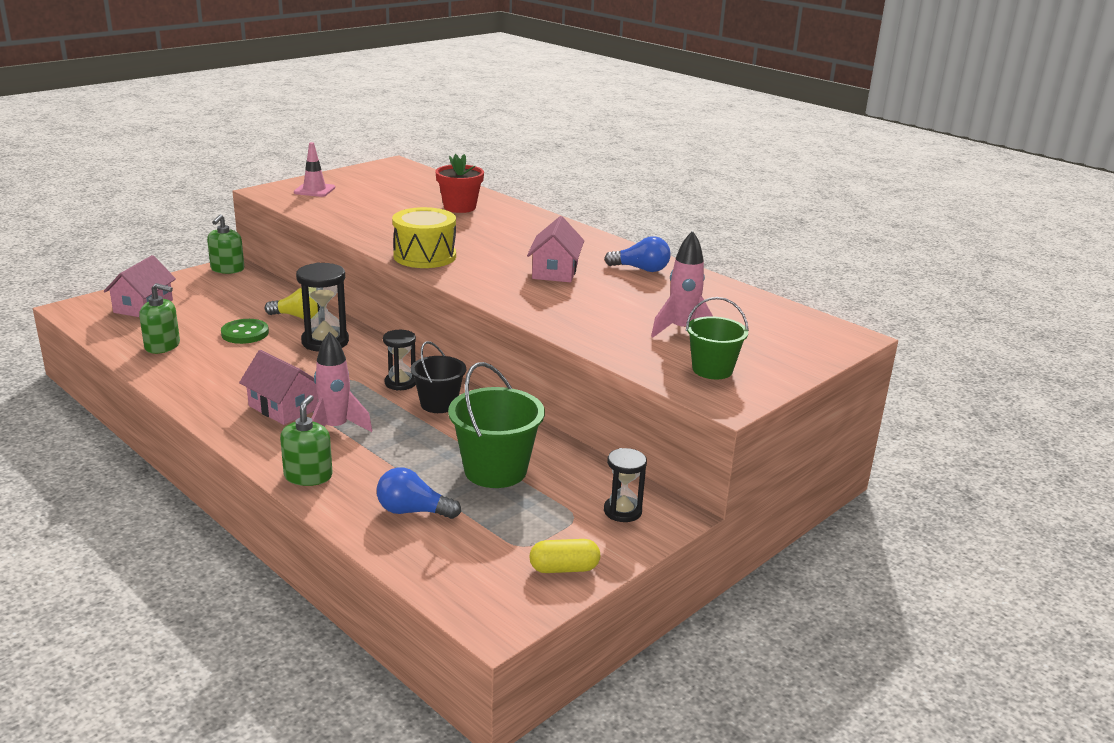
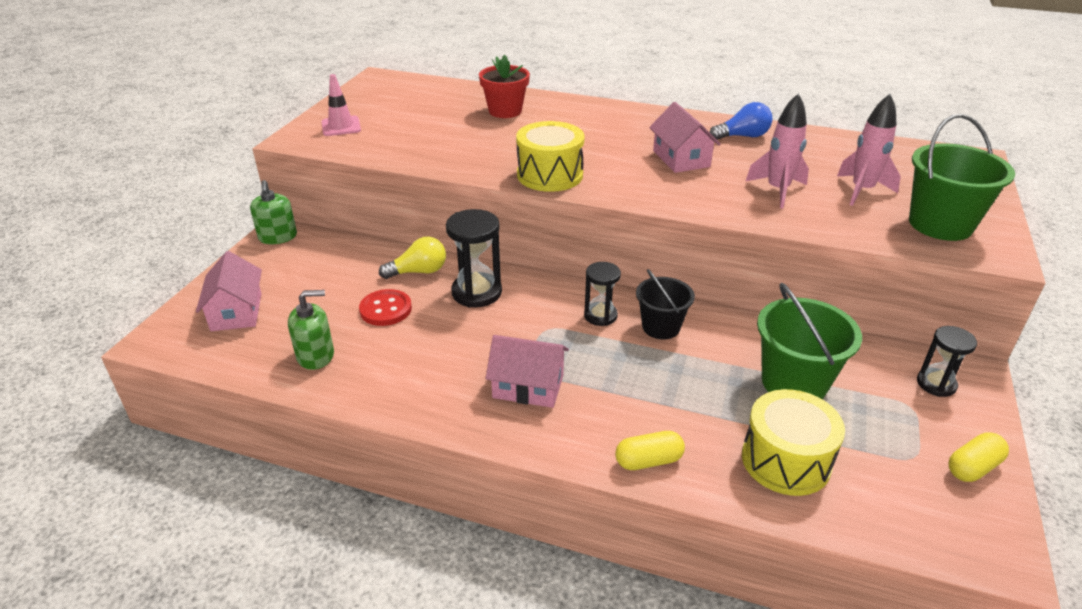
camera: 25 degrees left, 10 degrees up
(245, 333) = (385, 309): green button -> red button
(308, 476) = (648, 461): green soap dispenser -> yellow capsule
(335, 429) = (606, 392): pink rocket -> pink rocket (777, 190)
(413, 511) = (786, 460): blue light bulb -> yellow drum
(712, 370) = (940, 224): green bucket -> green bucket, size x1.55

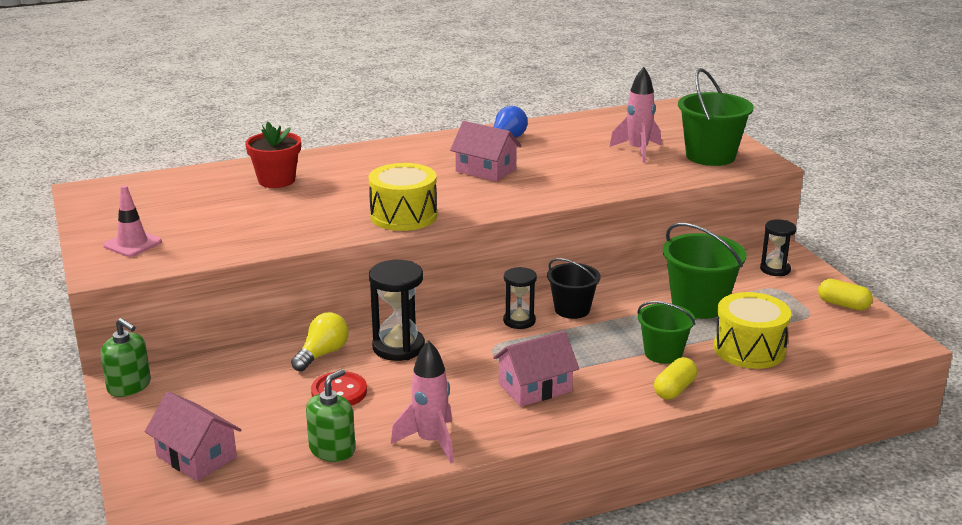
camera: 40 degrees left, 10 degrees down
(688, 416) = (663, 353): none -> green bucket
(777, 190) = (585, 169): pink rocket -> pink rocket (431, 442)
(973, 467) = (843, 305): yellow capsule -> yellow capsule turned 75 degrees counterclockwise

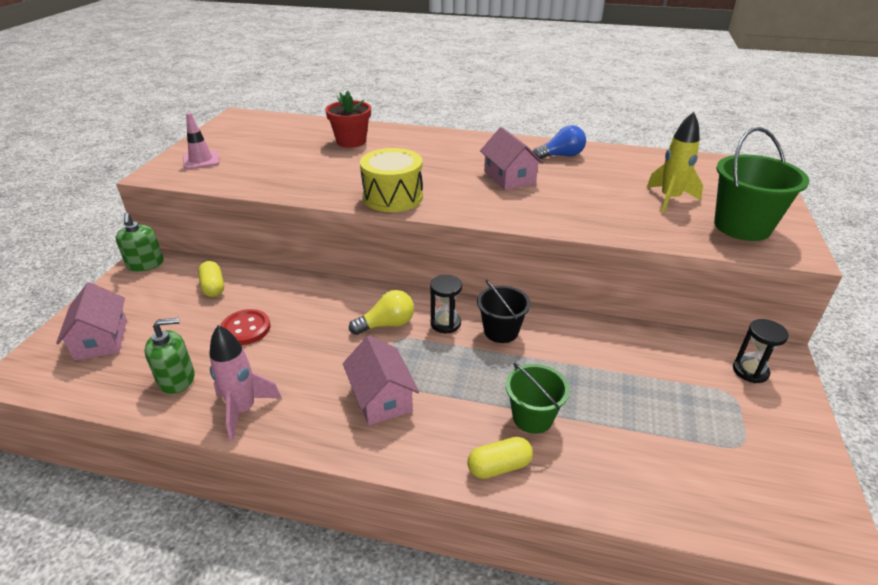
camera: 35 degrees right, 10 degrees up
(322, 354) = (277, 290): yellow light bulb -> yellow light bulb (387, 324)
(398, 347) = (331, 307): black hourglass -> none
(535, 387) = (381, 397): pink house -> pink house turned 60 degrees clockwise
(638, 151) = (669, 199): pink rocket -> yellow rocket
(699, 305) = (625, 378): green bucket -> none
(749, 349) = (626, 457): yellow drum -> none
(843, 305) = (796, 451): yellow capsule -> yellow capsule (213, 287)

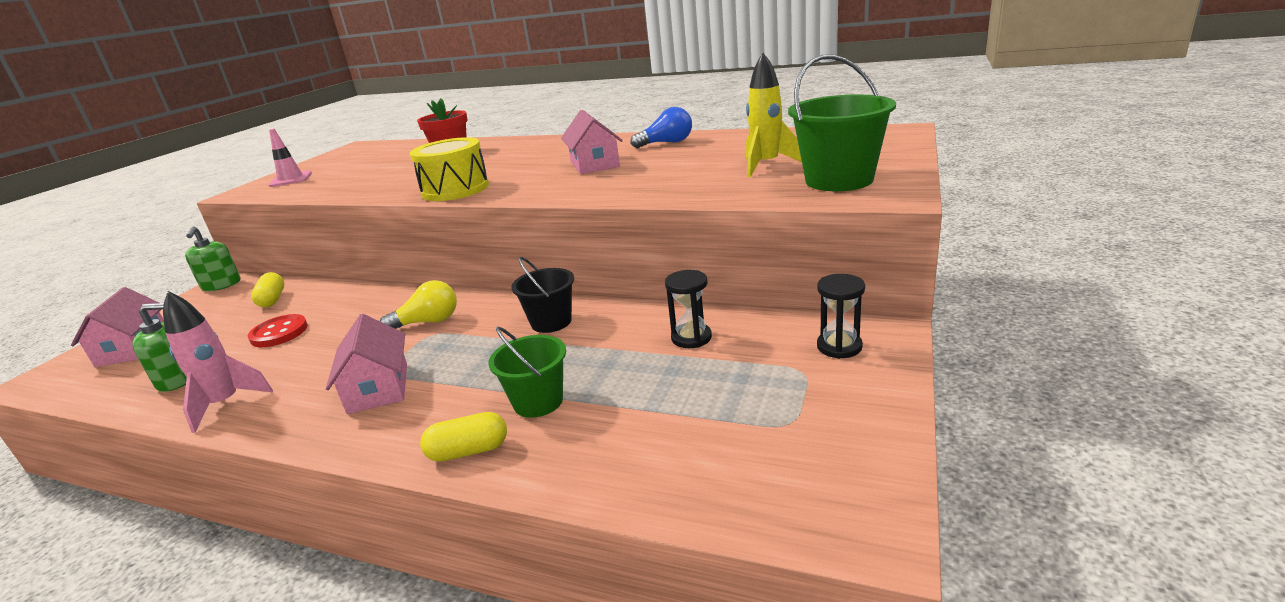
camera: 10 degrees right, 10 degrees down
(445, 323) = (493, 318): black hourglass -> black hourglass (691, 338)

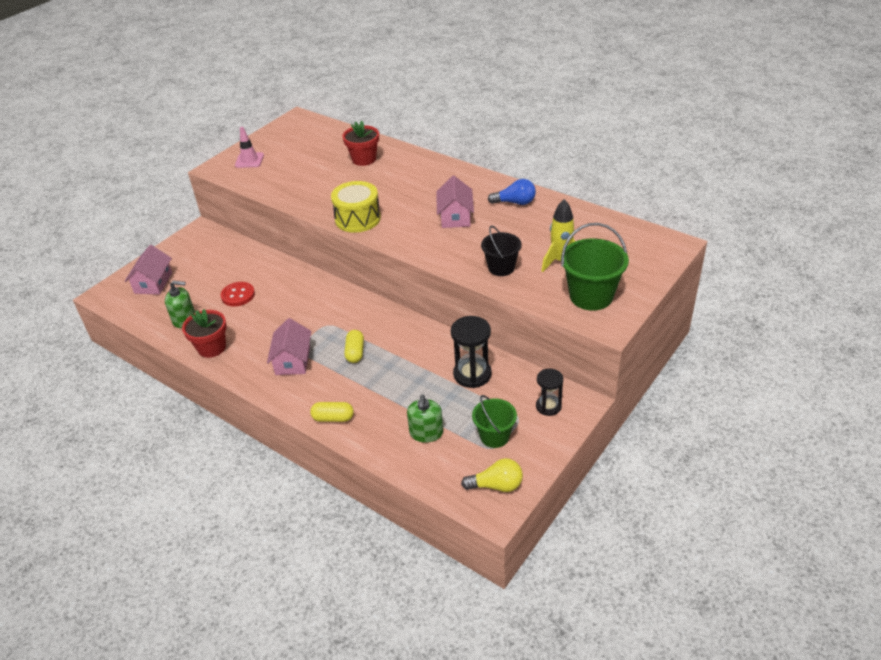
camera: 15 degrees right, 15 degrees up
(221, 285) = (199, 233): green soap dispenser -> green soap dispenser (426, 433)
(226, 404) = (211, 348): pink rocket -> red flower pot
(272, 300) = (232, 260): yellow capsule -> yellow capsule (355, 352)
(428, 322) = (326, 313): yellow light bulb -> yellow light bulb (496, 485)
(538, 402) = (374, 396): green bucket -> green bucket (494, 436)
(551, 322) = (398, 336): black bucket -> black bucket (501, 268)
(691, 338) = (472, 374): black hourglass -> black hourglass, size x1.56

